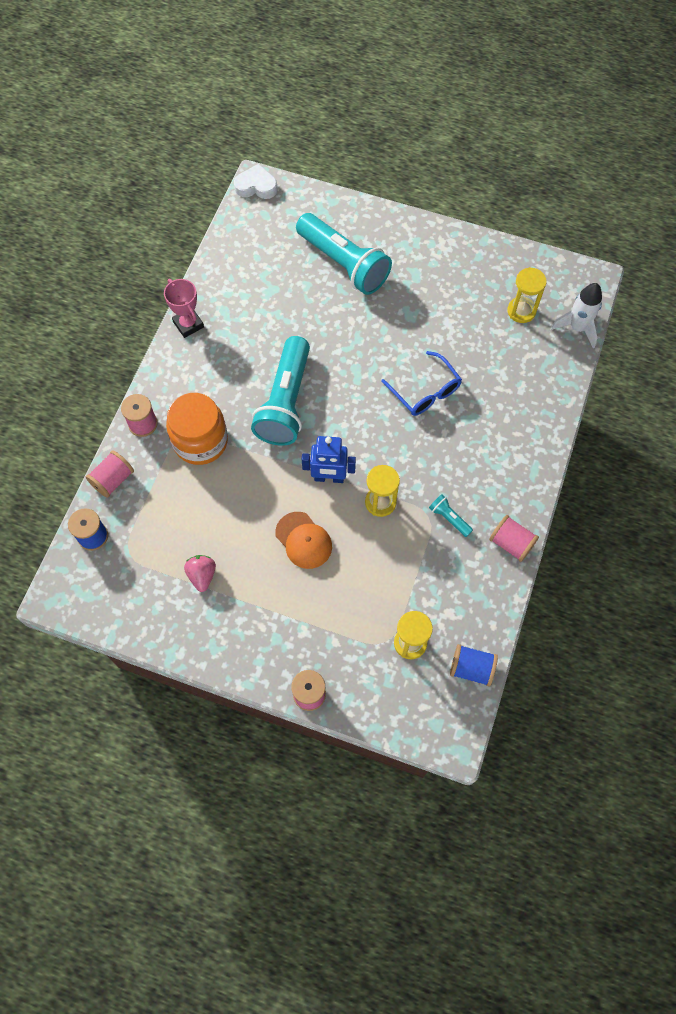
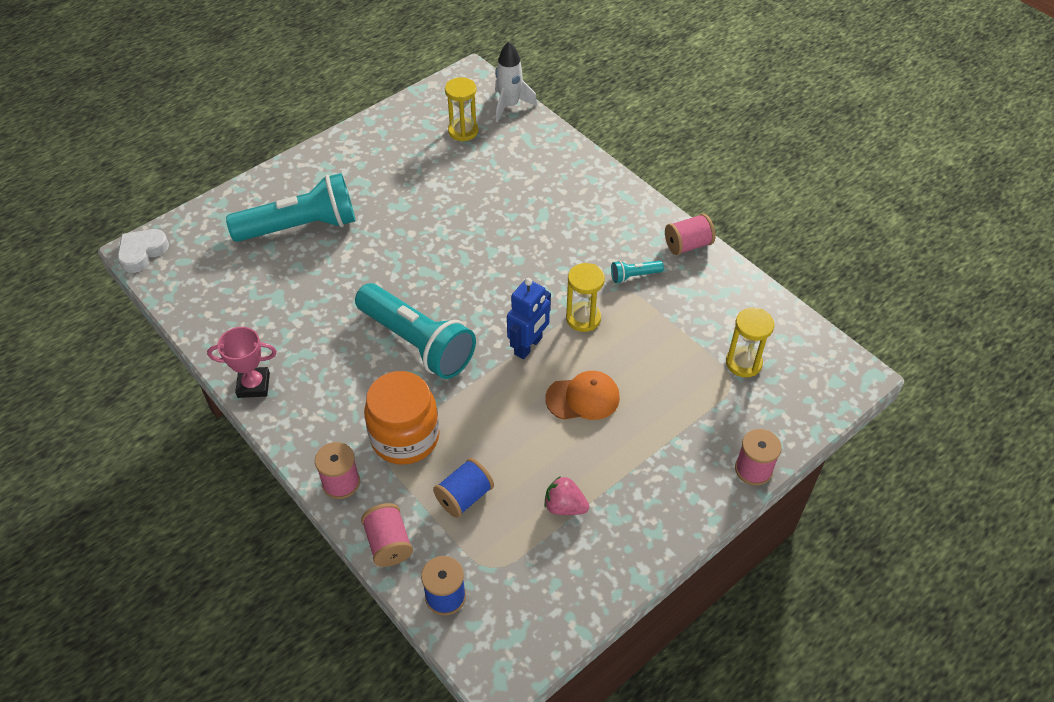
camera: 60 degrees left, 15 degrees down
(425, 391) = (490, 232): blue glasses -> none
(471, 668) = (794, 330): blue spool -> blue spool (464, 497)

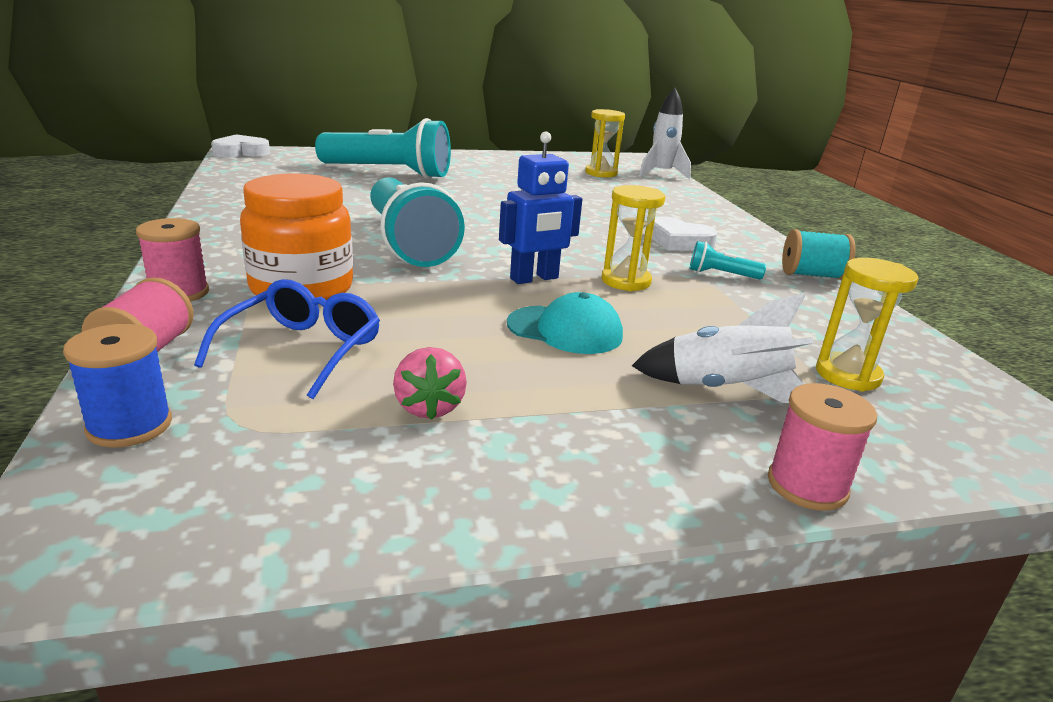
camera: 25 degrees right, 25 degrees down
(253, 385) = (208, 219): pink trophy -> none
(464, 497) = (301, 350): blue spool -> blue glasses
(564, 506) = (429, 407): pink strawberry -> pink strawberry turned 150 degrees counterclockwise
(583, 398) = (565, 330): orange cap -> turquoise cap
(586, 238) = (679, 241): none -> white heart
(687, 245) = (811, 275): pink spool -> turquoise spool
(691, 412) = (725, 390): none -> white rocket

